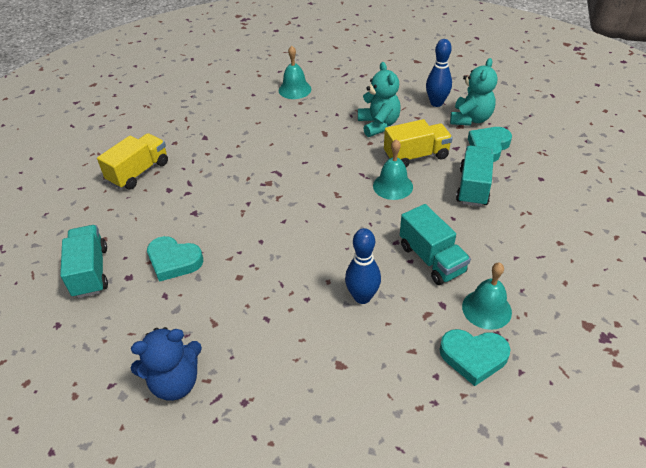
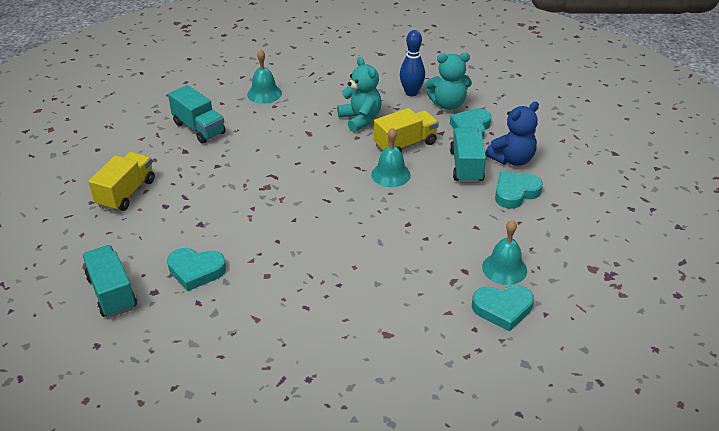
camera: 15 degrees left, 5 degrees down
(175, 382) = (237, 374): blue teddy bear -> blue teddy bear (512, 159)
(362, 297) = (390, 275): blue bowling pin -> none
(431, 259) = (445, 234): turquoise truck -> turquoise truck (199, 128)
(470, 119) = (448, 104): turquoise teddy bear -> turquoise teddy bear turned 75 degrees clockwise
(519, 223) = (515, 192): none -> turquoise heart

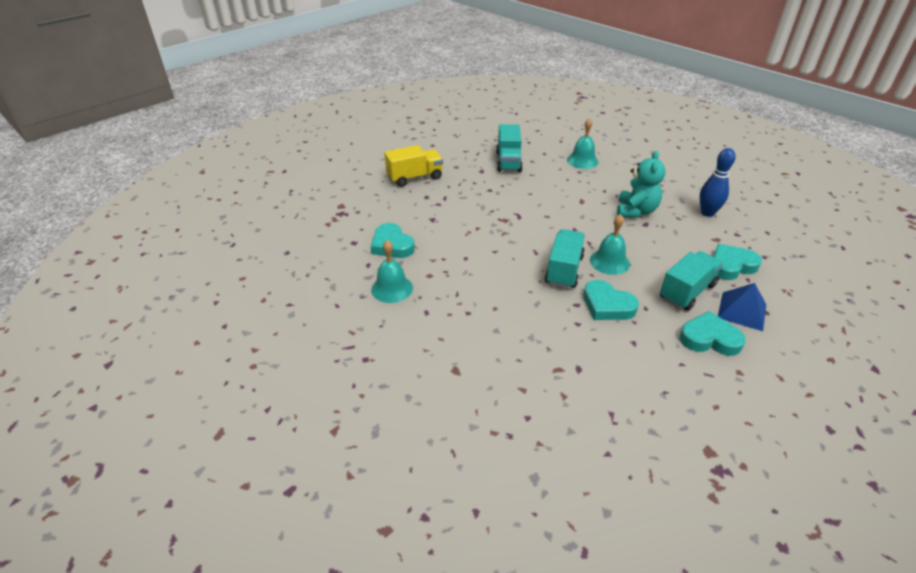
camera: 45 degrees right, 0 degrees up
(112, 293) = (332, 229): turquoise truck -> turquoise truck (564, 270)
(405, 144) = (651, 247): yellow truck -> none
(448, 104) = (732, 237): turquoise teddy bear -> none
(502, 309) = (572, 420): turquoise heart -> turquoise heart (607, 305)
(504, 268) = (617, 390): turquoise bell -> turquoise bell (392, 288)
(512, 159) = (742, 311): blue teddy bear -> blue pyramid

